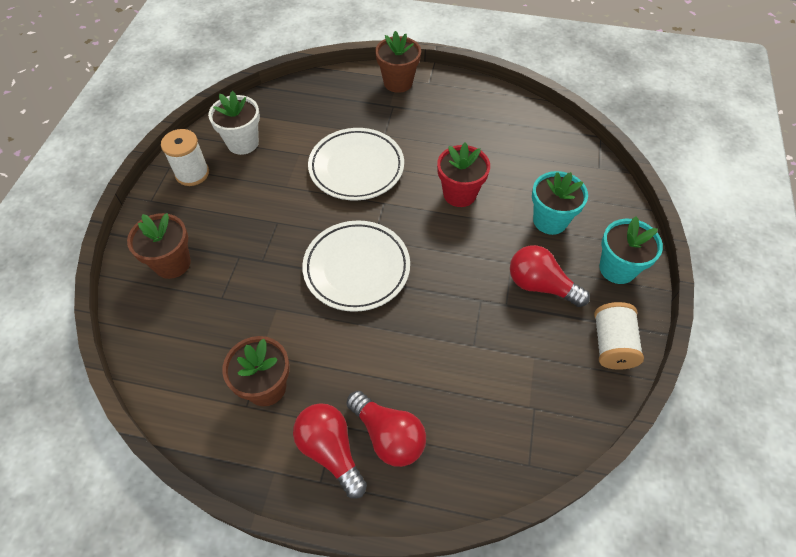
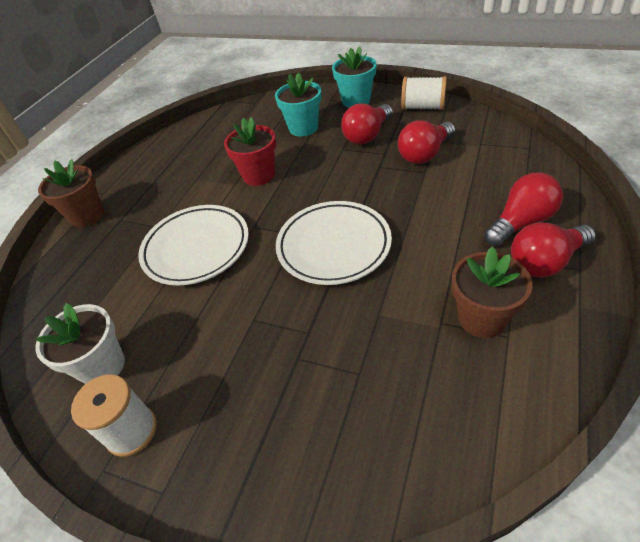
camera: 75 degrees left, 10 degrees down
(172, 263) = (294, 443): brown flower pot -> none
(506, 345) = (425, 154): none -> red light bulb

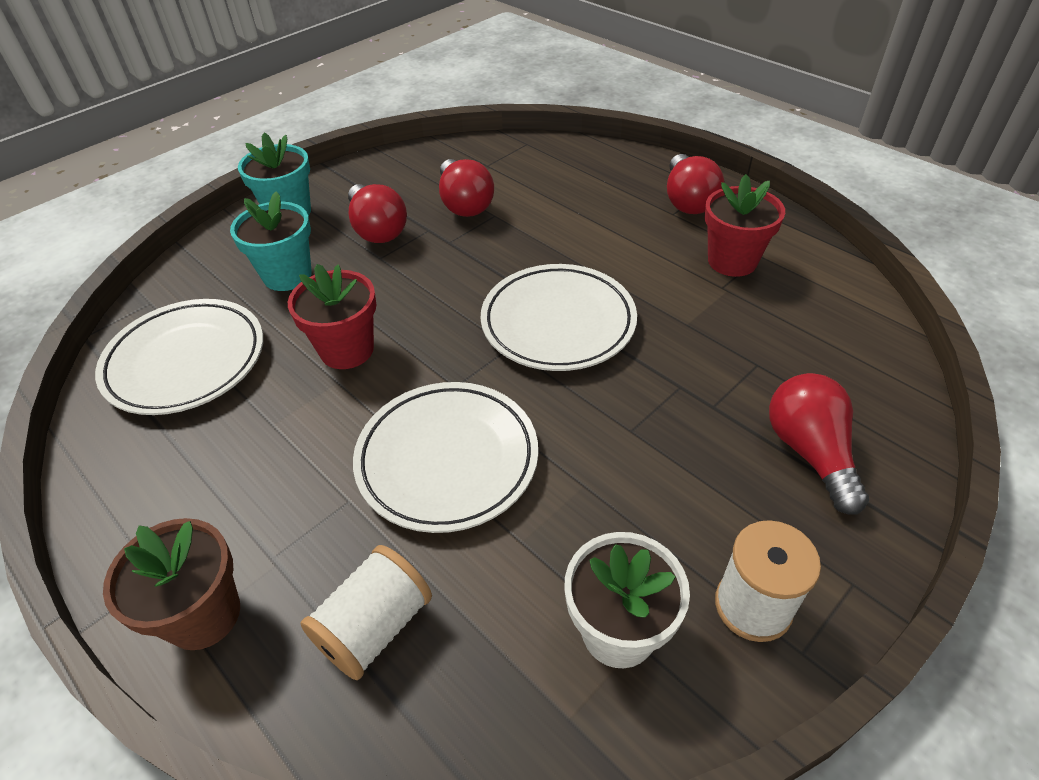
camera: 70 degrees left, 0 degrees up
(223, 134) = (186, 362): none -> white plate
(423, 107) = (375, 172): white spool -> white spool (374, 627)
(482, 318) = (732, 261): brown flower pot -> red flower pot
(521, 222) = (628, 191): red light bulb -> red light bulb (810, 452)

